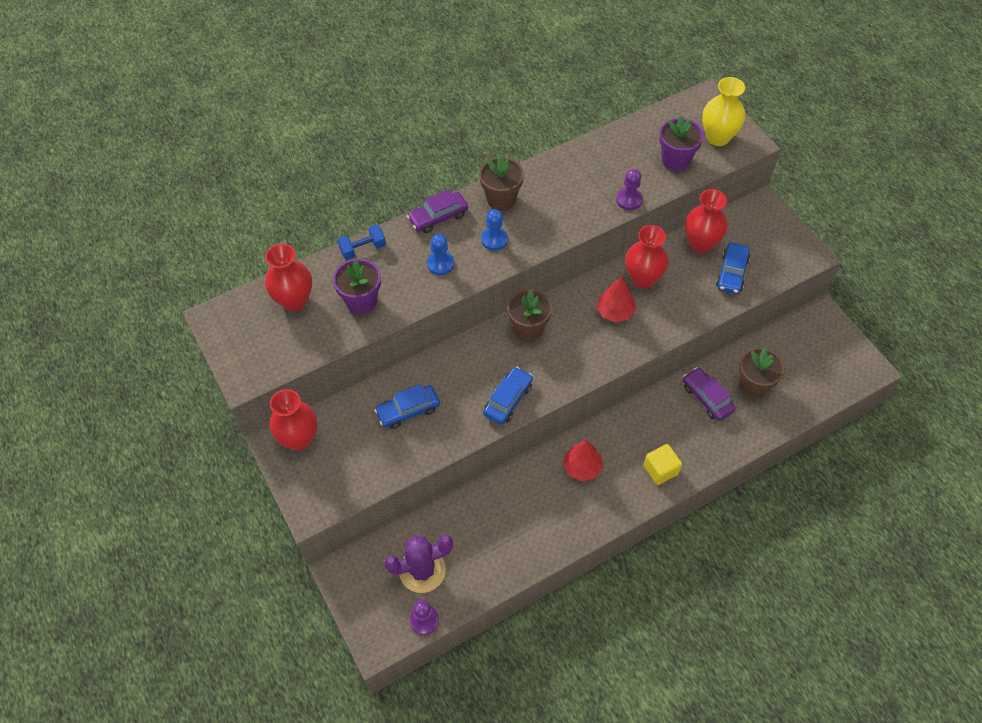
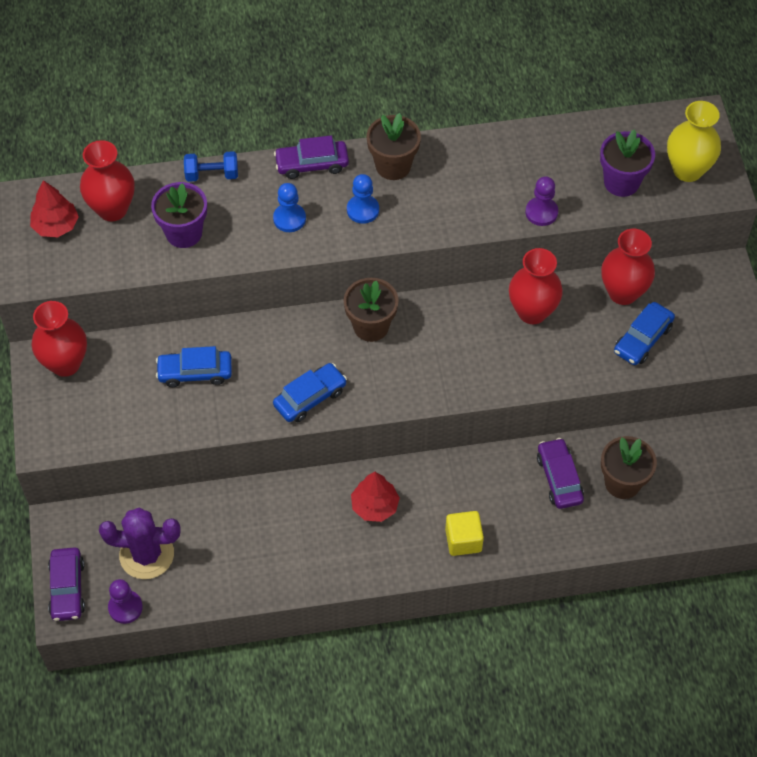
camera: 20 degrees right, 0 degrees up
(370, 622) = (67, 588): none -> purple car
(615, 312) = (480, 339): red tree -> red tree (56, 226)

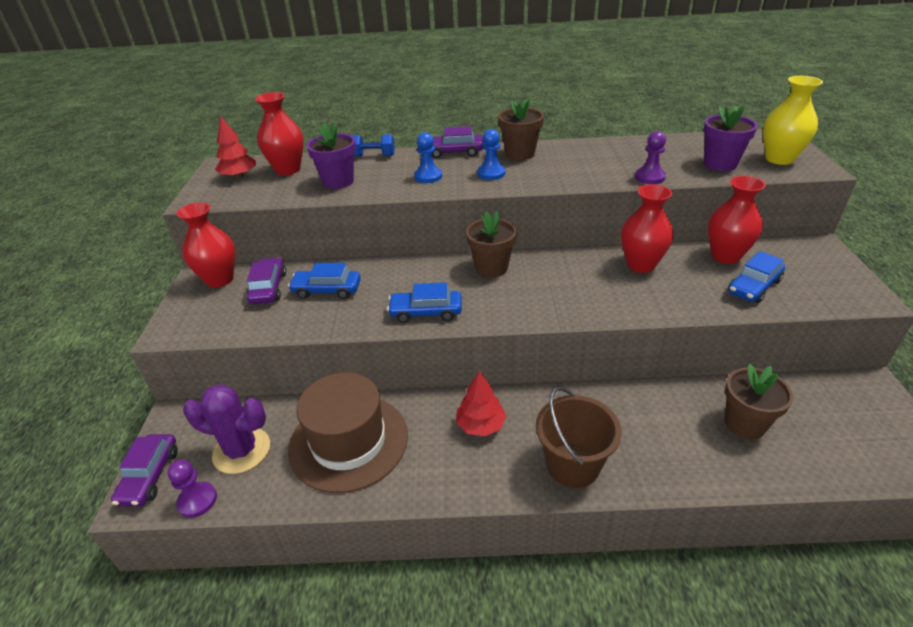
camera: 10 degrees right, 20 degrees down
(249, 535) = (348, 441): none -> brown hat
(310, 398) = (426, 312): blue car -> blue car turned 150 degrees counterclockwise
(463, 540) = (572, 465): yellow cube -> brown bucket
(559, 478) = (674, 415): purple car -> purple car (268, 288)

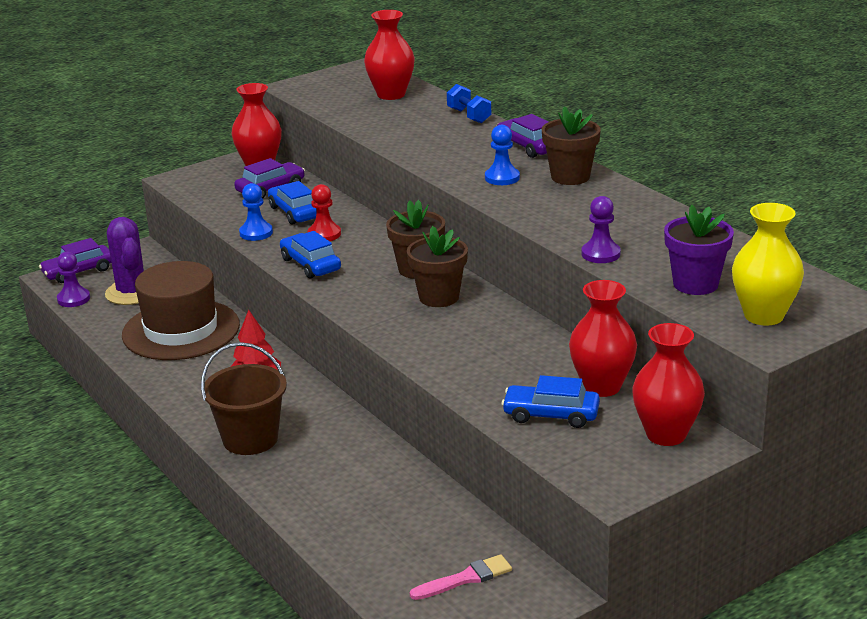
camera: 55 degrees right, 10 degrees down
(239, 176) = (353, 82): red tree -> none
(338, 181) = (395, 122): purple flower pot -> none
(383, 289) = (324, 234): none -> red pawn
(428, 176) = (456, 153): blue pawn -> blue pawn (256, 233)
(641, 265) = (519, 342): red vase -> red vase (666, 434)
(744, 424) = (396, 518): brown flower pot -> brown flower pot (439, 297)
(843, 420) = (465, 579): none -> pink brush

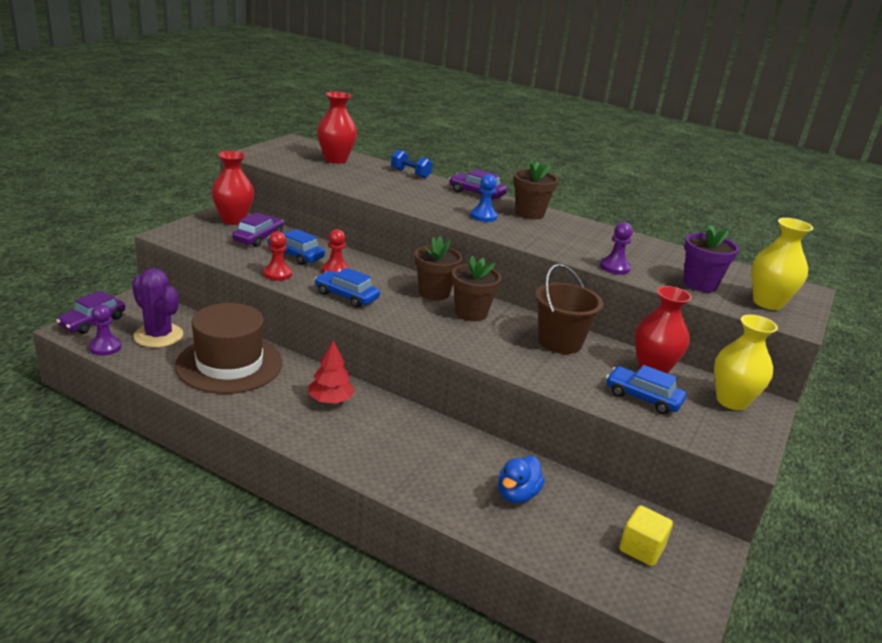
camera: 30 degrees left, 0 degrees up
(250, 439) = (367, 455): brown bucket -> brown bucket (560, 342)
(256, 233) = (277, 274): blue pawn -> red pawn
(376, 503) = (517, 494): none -> blue duck
(465, 579) = (641, 549): pink brush -> yellow cube
(551, 415) = (643, 398): blue car -> blue car turned 45 degrees clockwise
(666, 434) = (731, 401): red vase -> yellow vase

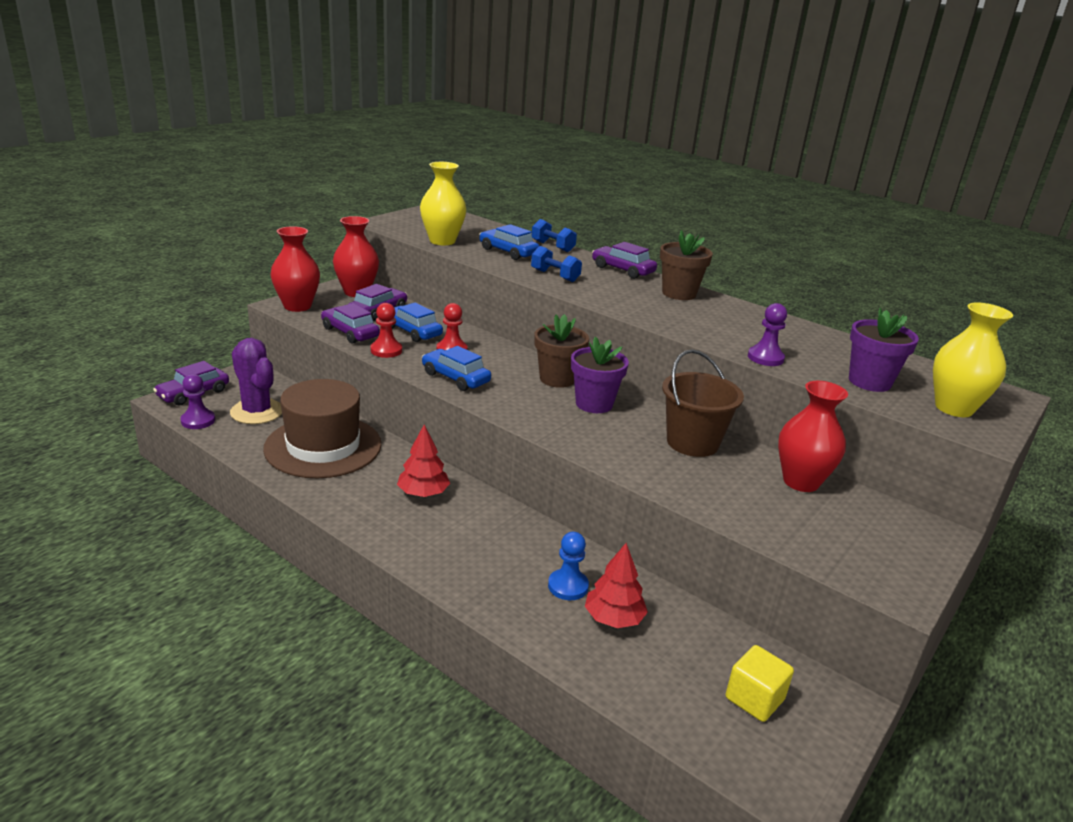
camera: 10 degrees right, 0 degrees up
(239, 259) = (350, 332): none -> purple car
(336, 160) = (473, 230): red vase -> red vase (297, 306)
(421, 201) = (555, 276): none -> blue dumbbell
(471, 313) = (594, 404): brown flower pot -> purple flower pot
(483, 216) = (622, 295): blue pawn -> blue pawn (568, 586)
(517, 494) = (613, 618): blue duck -> red tree
(643, 398) = (780, 514): blue car -> blue car (508, 252)
(731, 401) = (895, 526): yellow vase -> yellow vase (442, 241)

